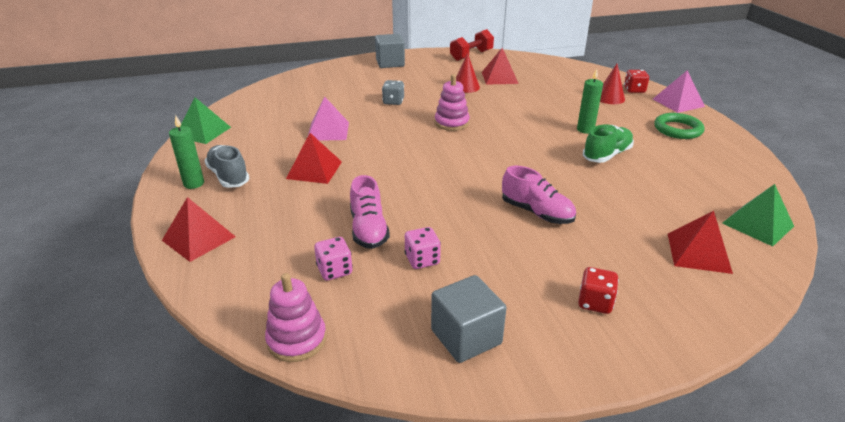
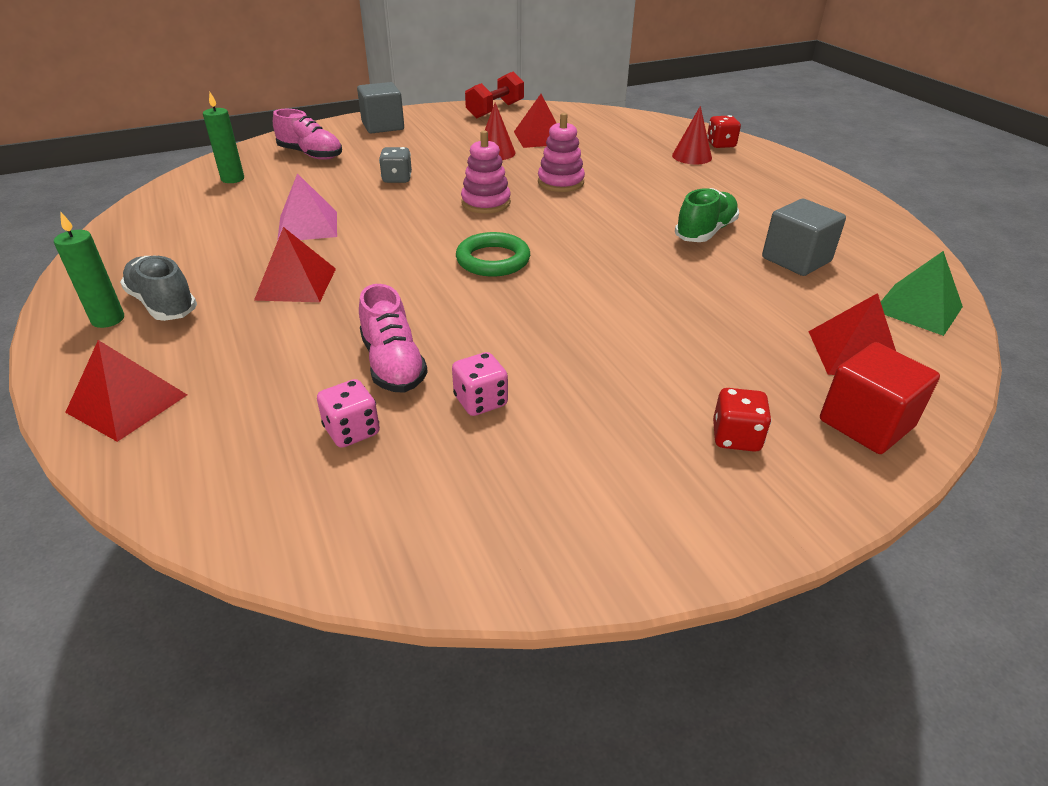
camera: 10 degrees left, 5 degrees up
(203, 132) = (113, 240): green pyramid -> none
(297, 339) = (310, 545): pink stacking toy -> pink stacking toy (560, 182)
(466, 337) = (567, 509): grey cube -> grey cube (796, 260)
(536, 213) = (629, 318): pink shoe -> pink shoe (311, 155)
(585, 130) = (669, 200): green candle -> green candle (232, 179)
(677, 129) = (788, 192): green ring -> green ring (493, 260)
(678, 102) = (780, 157): pink pyramid -> none
(694, 303) = (866, 423): none -> red cube

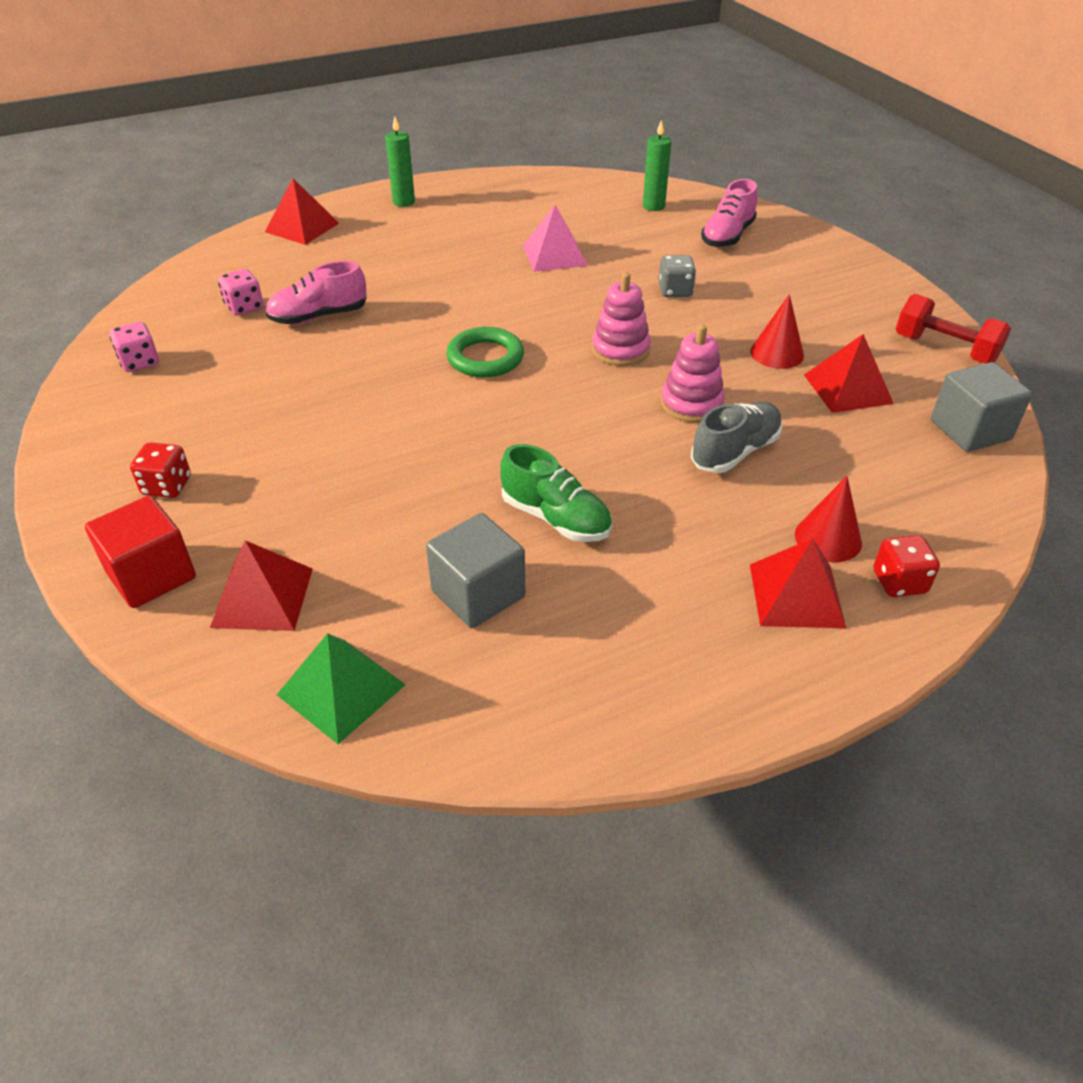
camera: 90 degrees right, 5 degrees up
(163, 304) = (422, 216): grey shoe -> grey shoe (735, 452)
(296, 284) = (447, 263): red pyramid -> red pyramid (796, 595)
(383, 126) = (836, 269): grey cube -> grey cube (970, 430)
(480, 401) = (259, 357): pink dice -> pink dice (140, 362)

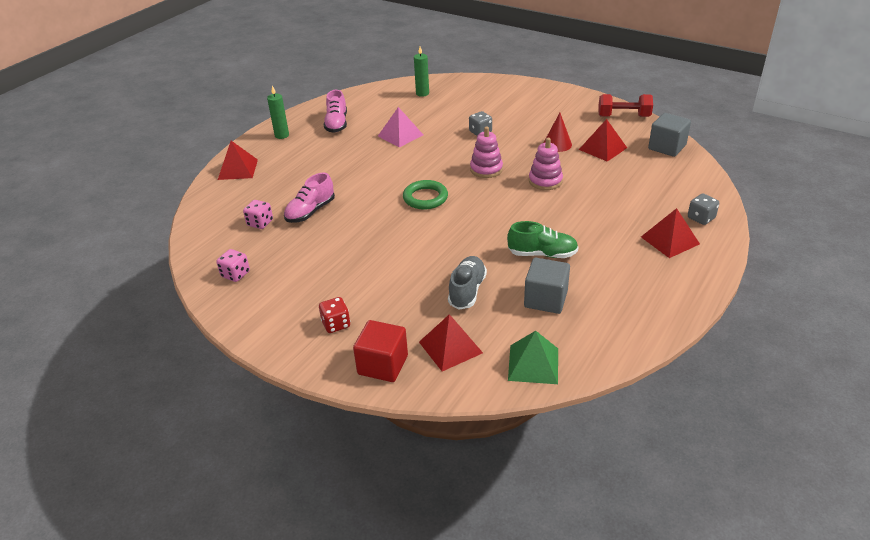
camera: 30 degrees left, 5 degrees down
(727, 236) = (475, 97): pink shoe -> pink shoe (337, 124)
(735, 452) = (586, 194): grey shoe -> grey shoe (467, 291)
(828, 538) = (658, 213): red cone -> none
(899, 582) = (701, 218): red dice -> grey dice

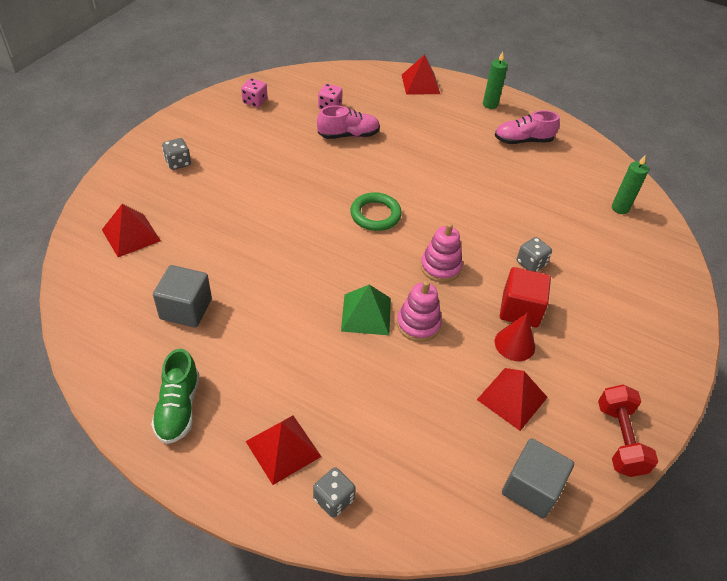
camera: 80 degrees right, 10 degrees up
(310, 212) = (348, 135): pink shoe -> pink shoe turned 135 degrees clockwise
(336, 324) = (178, 163): red dice -> grey dice
(383, 365) = (120, 193): red cube -> red cube (520, 309)
(400, 135) = (508, 191): pink pyramid -> none
(467, 291) = (210, 247): grey shoe -> none
(533, 364) = (92, 293): green pyramid -> green pyramid (366, 314)
(542, 254) = (265, 311): green shoe -> green shoe (178, 407)

